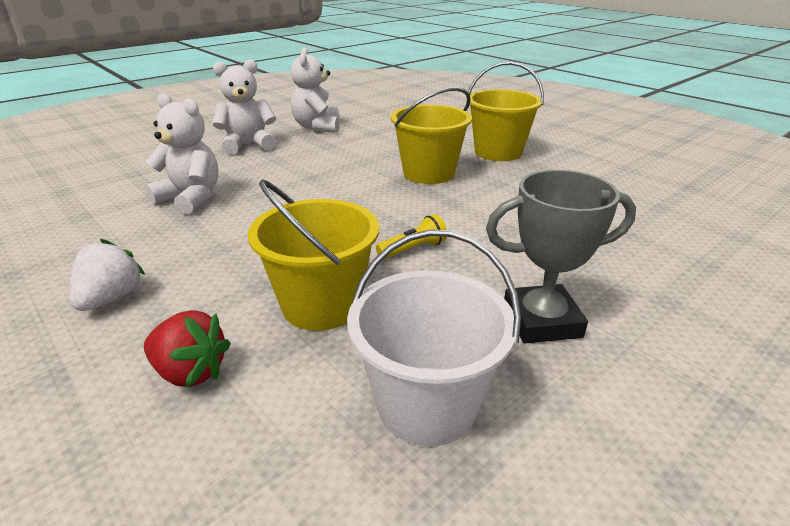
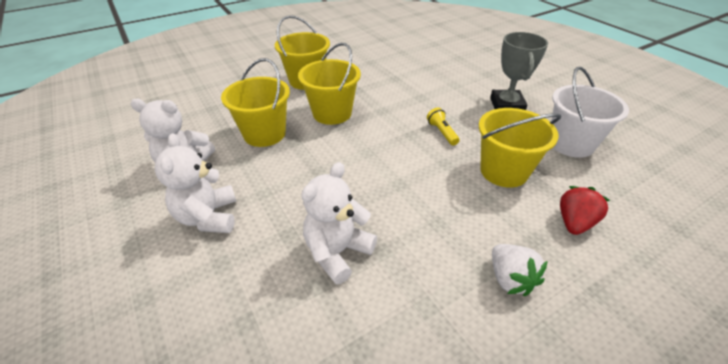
camera: 80 degrees left, 10 degrees up
(111, 298) = (510, 279): white strawberry -> white strawberry turned 135 degrees counterclockwise
(372, 147) = (264, 134): none -> yellow bucket

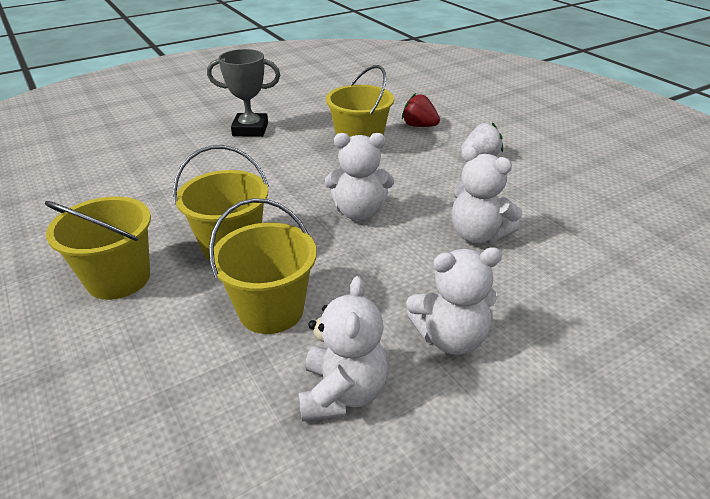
camera: 90 degrees left, 5 degrees down
(375, 171) = (359, 212): none -> white teddy bear
(442, 132) = (293, 169): yellow flashlight -> none
(570, 144) = (321, 111): white bucket -> none

